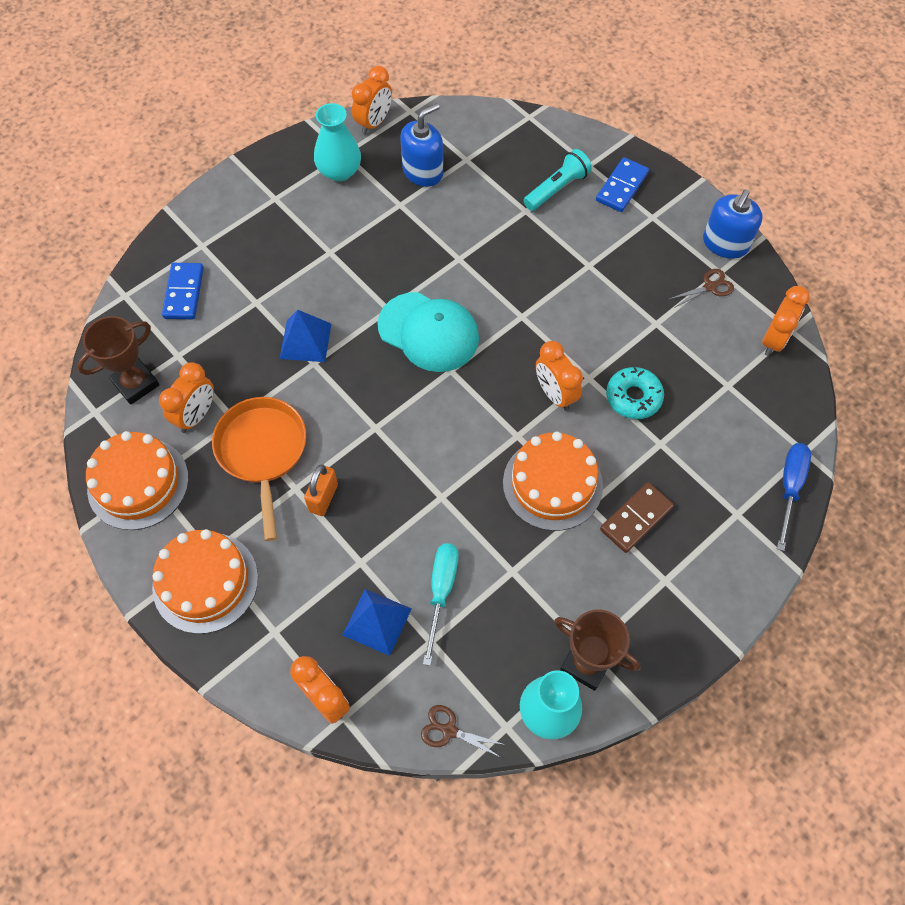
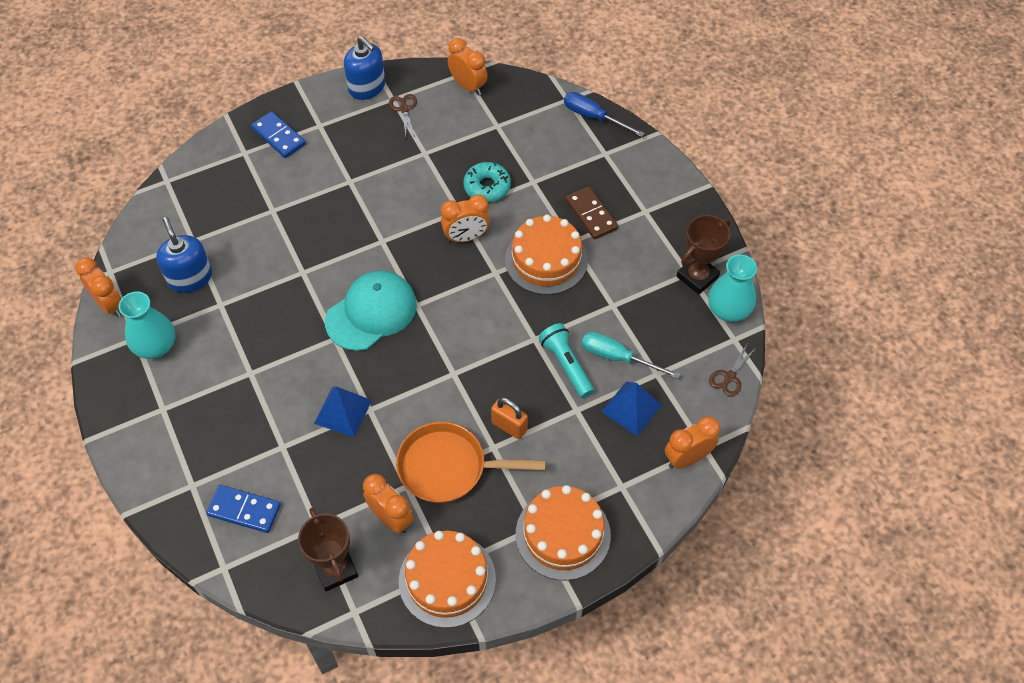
camera: 75 degrees left, 5 degrees down
(557, 189) = (259, 182): turquoise flashlight -> turquoise flashlight (566, 365)

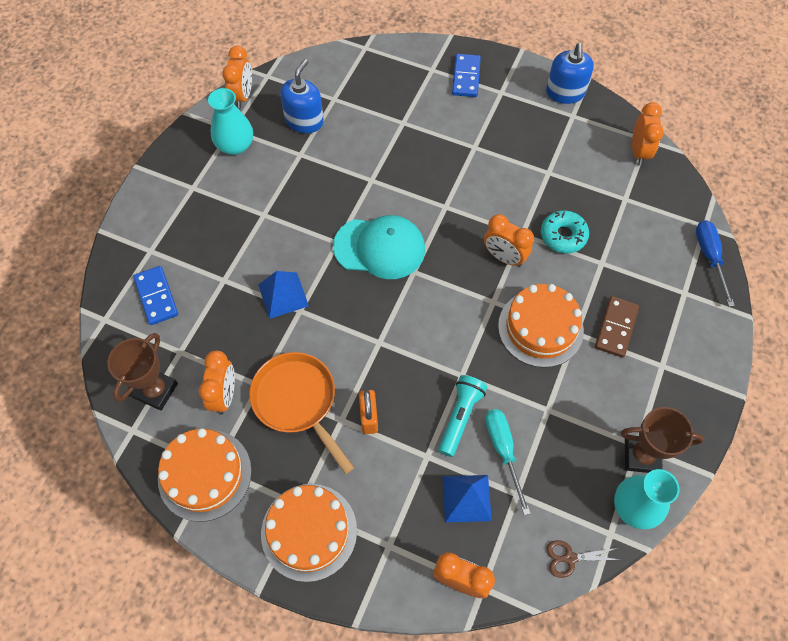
camera: 50 degrees right, 5 degrees up
(404, 109) = (572, 129): brown scissors -> none

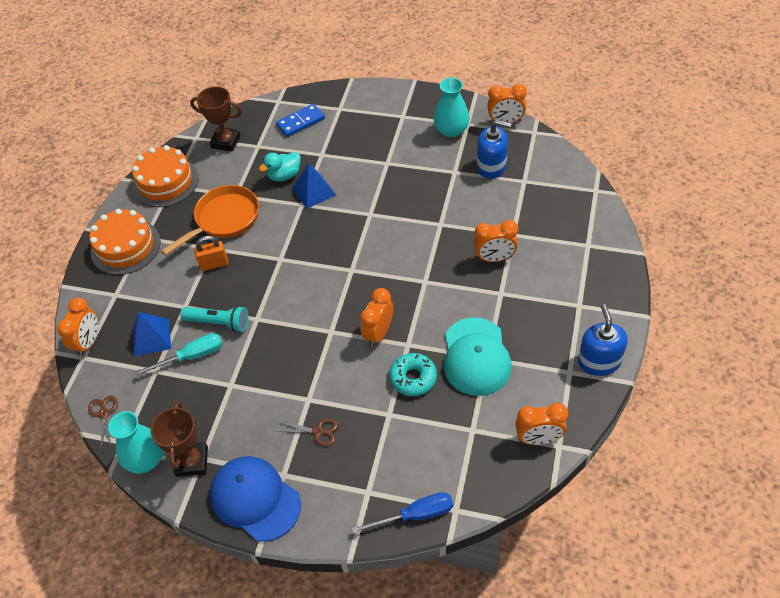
camera: 85 degrees right, 10 degrees down
(224, 395) = (225, 178): orange clock -> orange clock (494, 258)
(245, 325) = (284, 175): none -> turquoise duck
(379, 248) = (370, 242): turquoise cap -> turquoise cap (476, 357)
(466, 77) = (587, 273): blue domino -> none
(540, 328) = (309, 370): orange cake -> none
(565, 92) = (599, 361): blue soap dispenser -> blue soap dispenser turned 90 degrees clockwise
(615, 328) = (318, 431): brown domino -> brown scissors
(688, 394) = (255, 499): none -> blue cap

